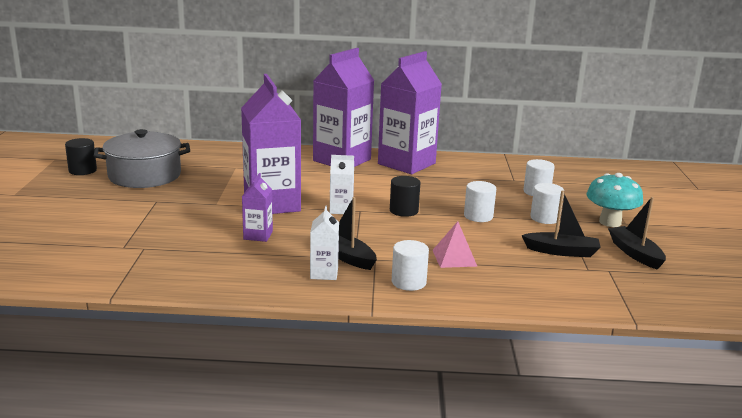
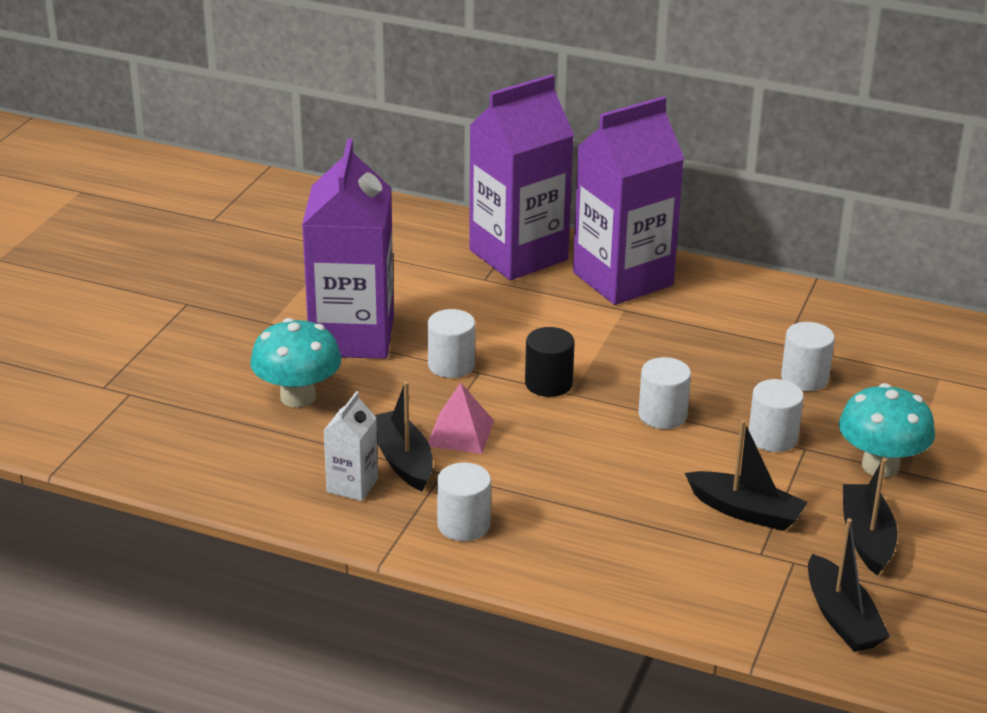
camera: 20 degrees right, 10 degrees up
(82, 170) = (110, 222): black cylinder -> none
(144, 175) = (194, 246): grey pot -> none
(258, 235) = (298, 397): purple carton -> turquoise mushroom
(341, 209) = (451, 365): white carton -> white cylinder
(454, 258) = (563, 492): pink pyramid -> pink pyramid (460, 433)
(659, 292) = (842, 618): none -> black boat

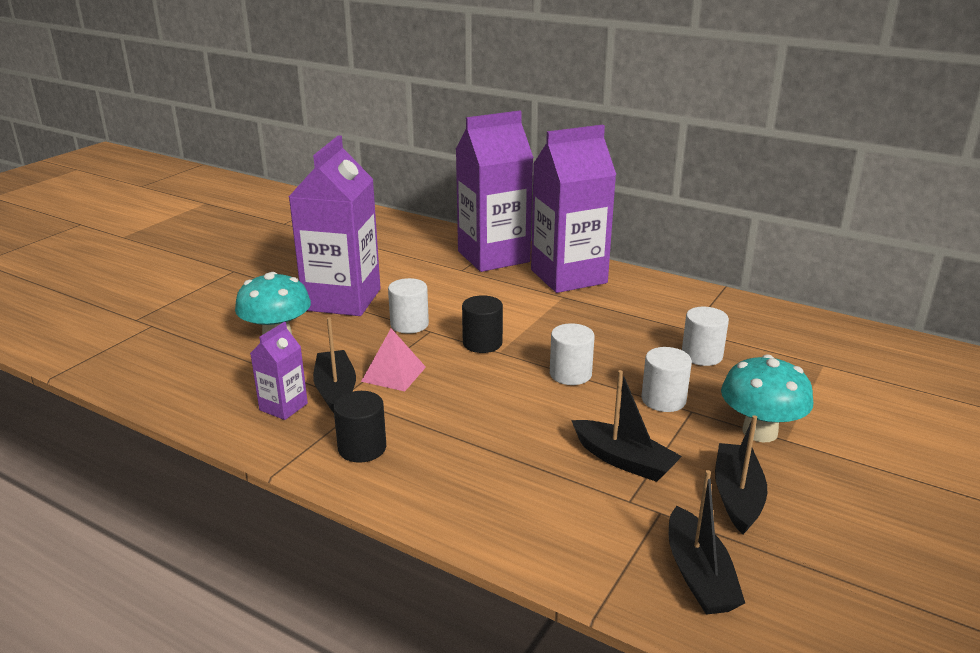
camera: 10 degrees right, 5 degrees down
(352, 485) = (283, 407): white carton -> purple carton
(463, 525) = (362, 448): white cylinder -> black cylinder

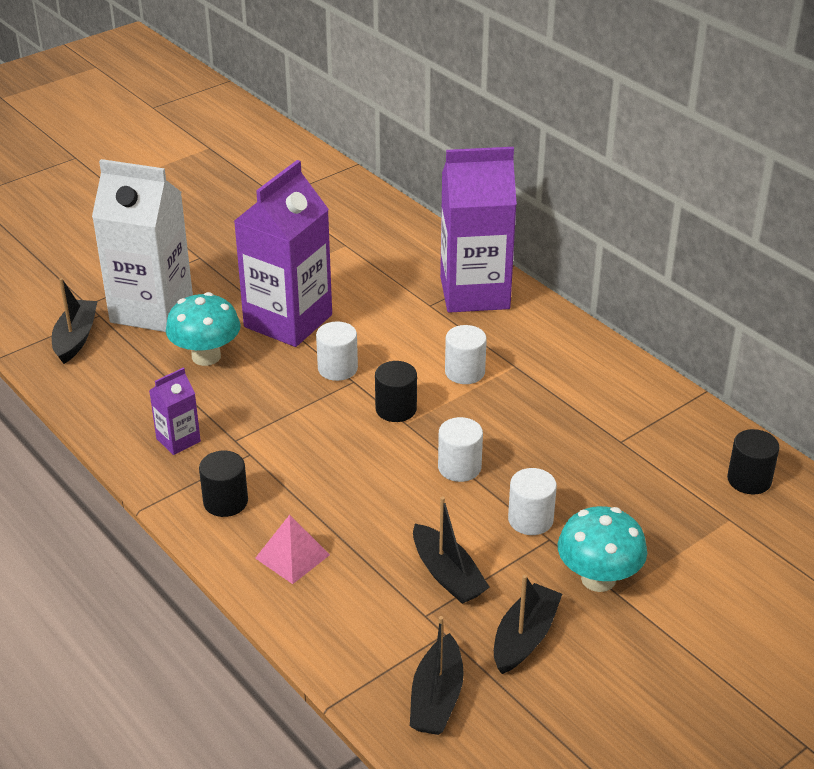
camera: 20 degrees right, 10 degrees up
(204, 313) = (151, 309): none -> white carton
(336, 391) = (231, 433): black boat -> black boat (76, 338)
(394, 374) = (292, 426): pink pyramid -> pink pyramid (292, 556)
(568, 276) = (539, 339): purple carton -> none
(701, 355) = (608, 477): white cylinder -> white cylinder (464, 372)
(812, 335) = (749, 480): none -> black cylinder

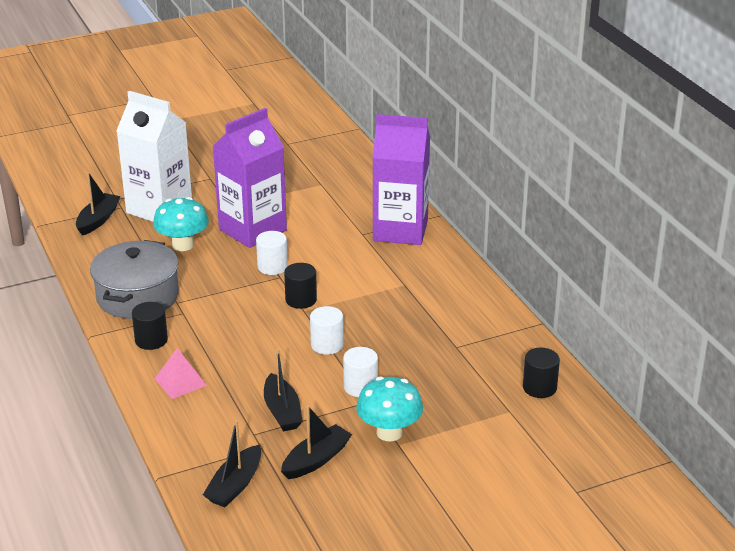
camera: 15 degrees right, 5 degrees down
(178, 440) = (137, 296): purple carton -> grey pot
(464, 372) = (364, 283): white cylinder -> none

